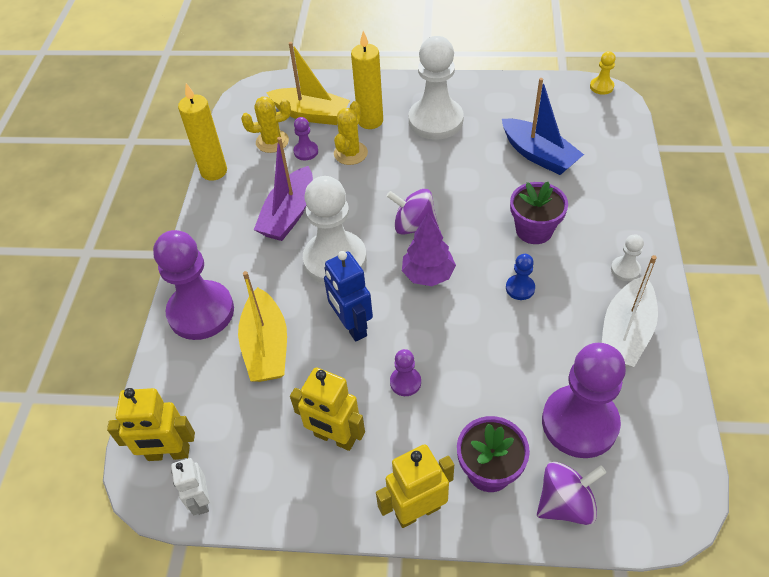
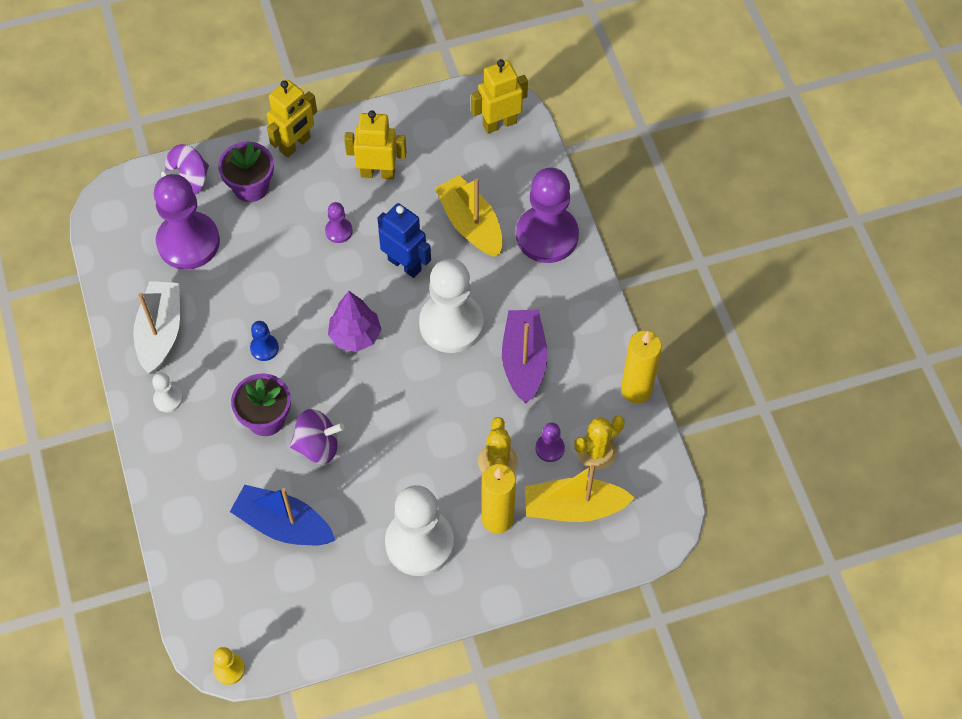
camera: 155 degrees right, 10 degrees up
(201, 500) = (455, 103): white robot -> none
(414, 226) = (389, 386): purple spinning top -> purple spinning top (318, 446)

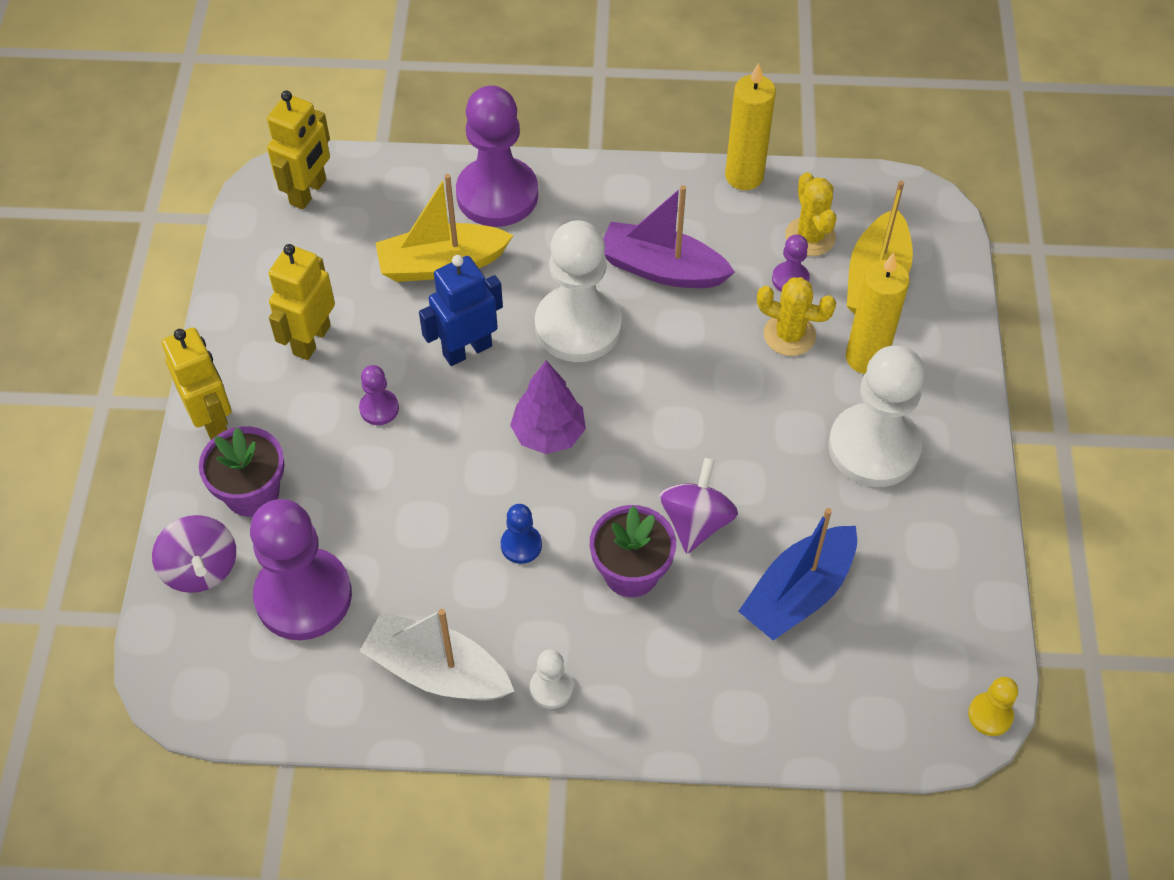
camera: 70 degrees left, 5 degrees down
(499, 123) = (308, 192): yellow robot -> yellow robot turned 150 degrees counterclockwise

